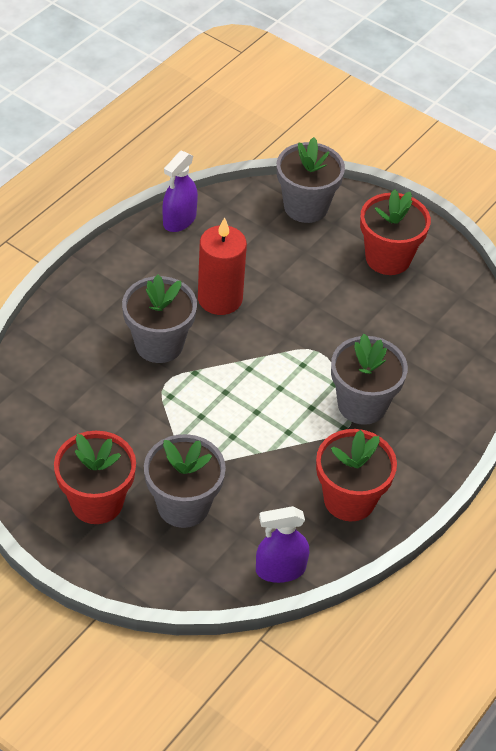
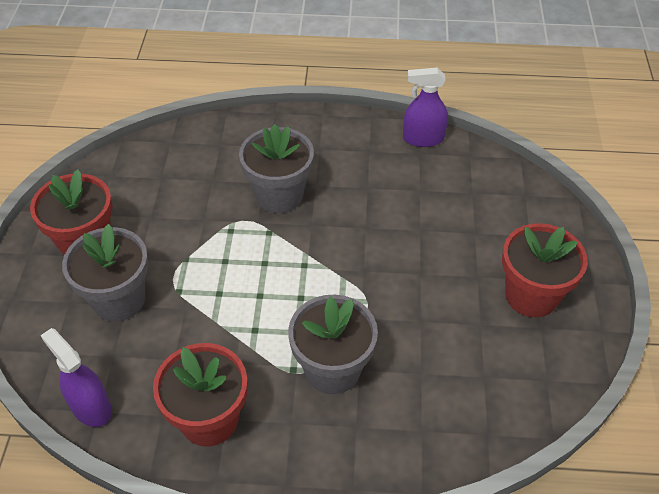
camera: 60 degrees right, 0 degrees up
(220, 299) = (363, 206): red candle -> none
(306, 207) = (526, 206): grey flower pot -> none

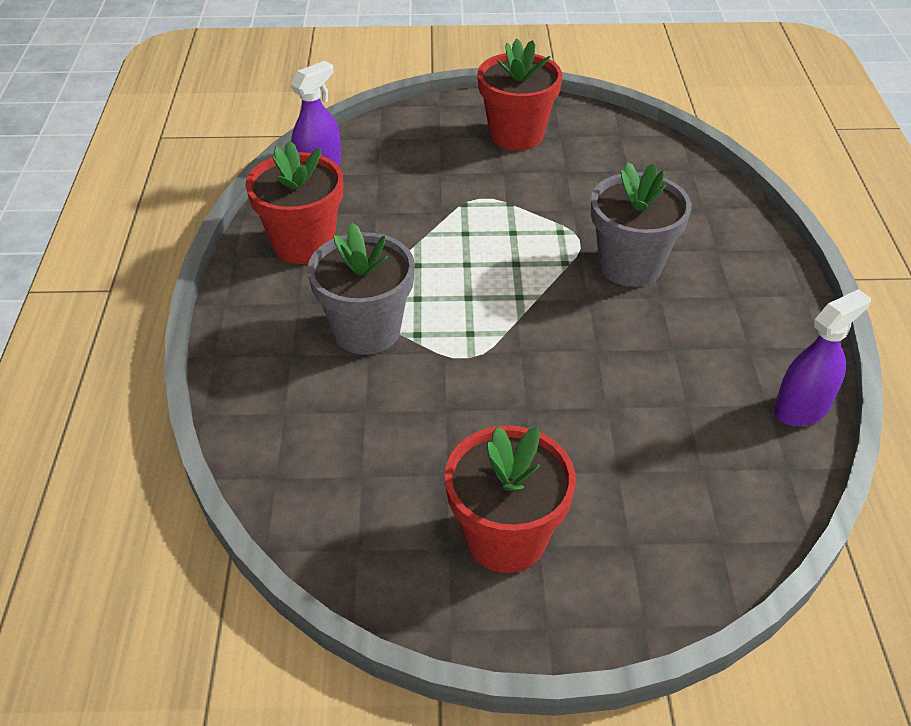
camera: 85 degrees right, 5 degrees down
(119, 300) = (446, 166): grey flower pot -> none
(423, 138) = (801, 408): purple spray bottle -> purple spray bottle turned 60 degrees clockwise

